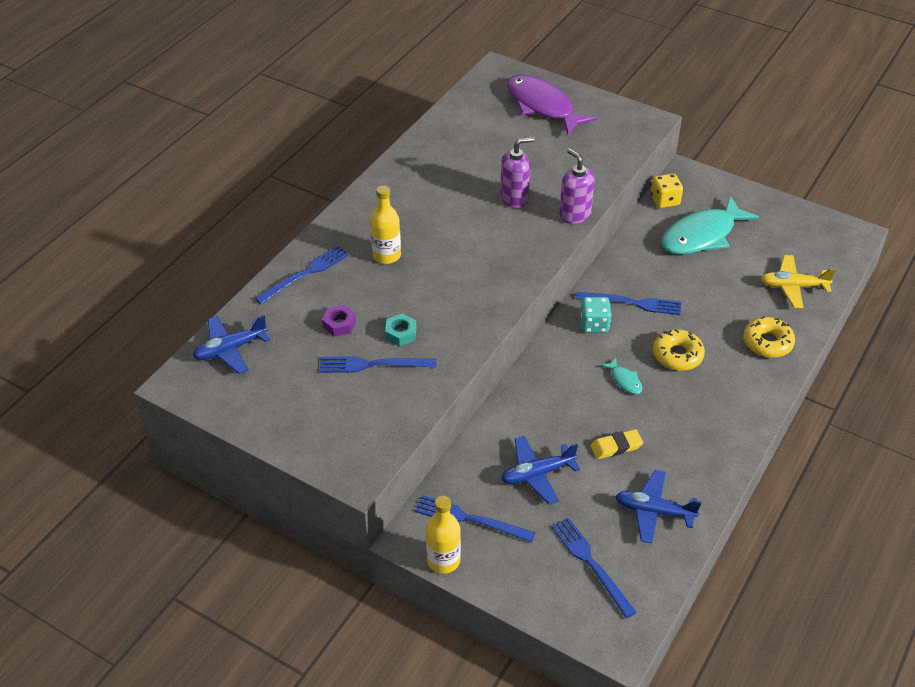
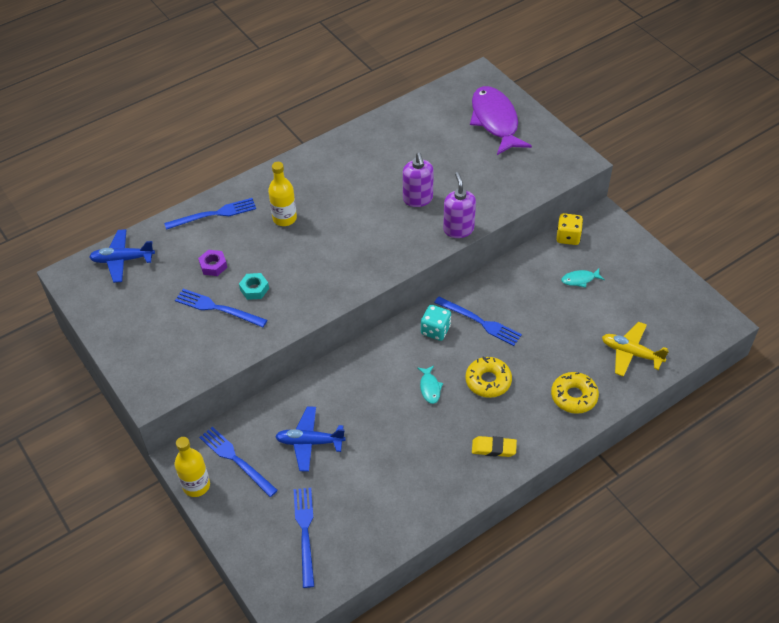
camera: 25 degrees right, 5 degrees up
(514, 198) = (418, 199): purple soap dispenser -> purple soap dispenser turned 75 degrees clockwise
(616, 447) = (386, 442): yellow eraser -> yellow eraser (493, 448)
(653, 511) = (382, 508): blue plane -> none
(702, 235) = (580, 279): turquoise fish -> turquoise fish, size x0.41

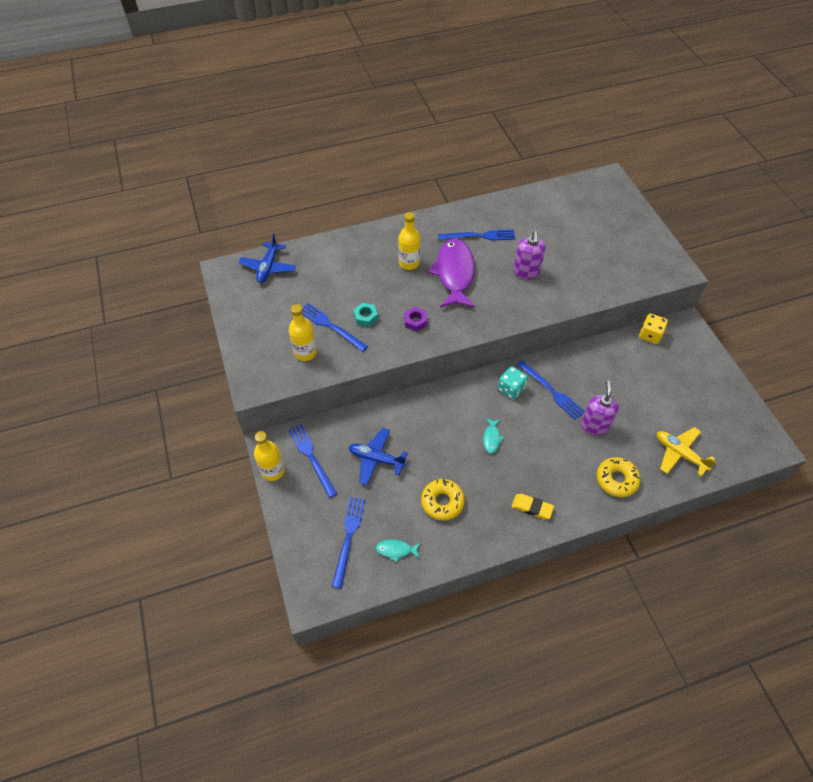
camera: 15 degrees right, 5 degrees up
(122, 260) = (268, 267): blue plane -> blue plane turned 90 degrees counterclockwise
(198, 344) = (305, 353): none -> yellow bottle
(213, 266) = (338, 289): purple nut -> purple nut (415, 321)
(214, 214) = (353, 246): blue fork -> blue fork (479, 236)
(458, 229) = (554, 306): purple soap dispenser -> purple soap dispenser (594, 425)
(488, 381) = (544, 445): yellow donut -> yellow donut (442, 502)
(495, 121) = (613, 219): purple fish -> purple fish (454, 273)
(580, 279) = (650, 375): turquoise fish -> turquoise fish (396, 550)

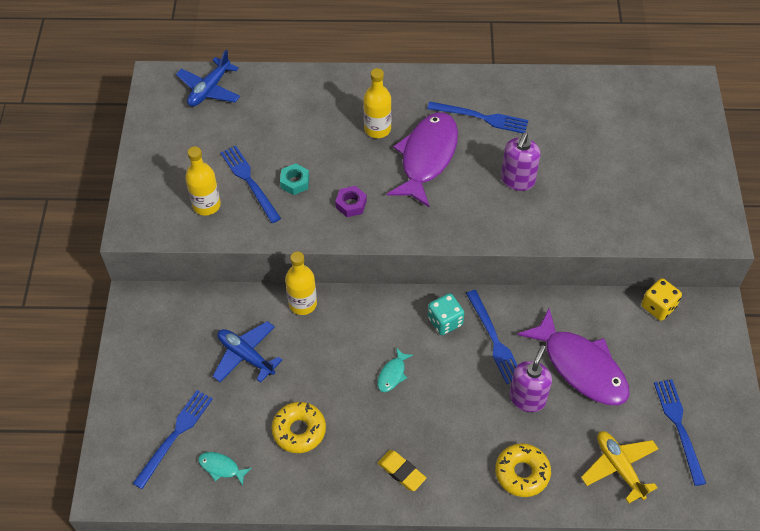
camera: 20 degrees right, 0 degrees up
(273, 471) = (124, 333): yellow bottle -> yellow bottle (302, 304)
(311, 458) = (174, 331): blue fork -> blue fork (679, 427)
(619, 392) = (580, 366): none -> purple fish

